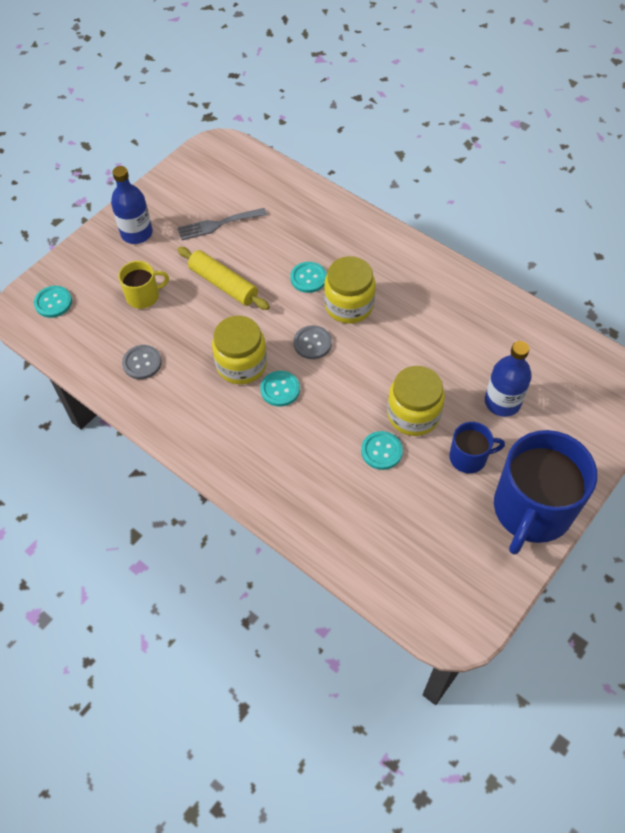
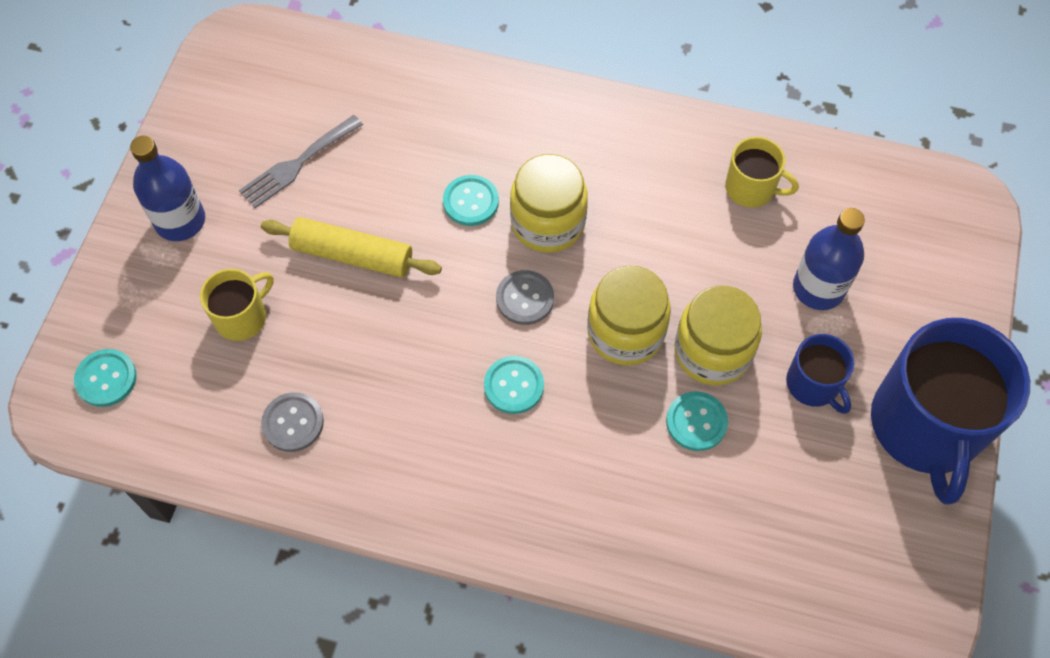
camera: 25 degrees left, 5 degrees up
(241, 364) = (440, 369): yellow jar -> yellow jar (625, 332)
(469, 457) = (813, 384): blue mug -> blue mug turned 90 degrees clockwise
(489, 329) = (751, 188): none -> yellow mug

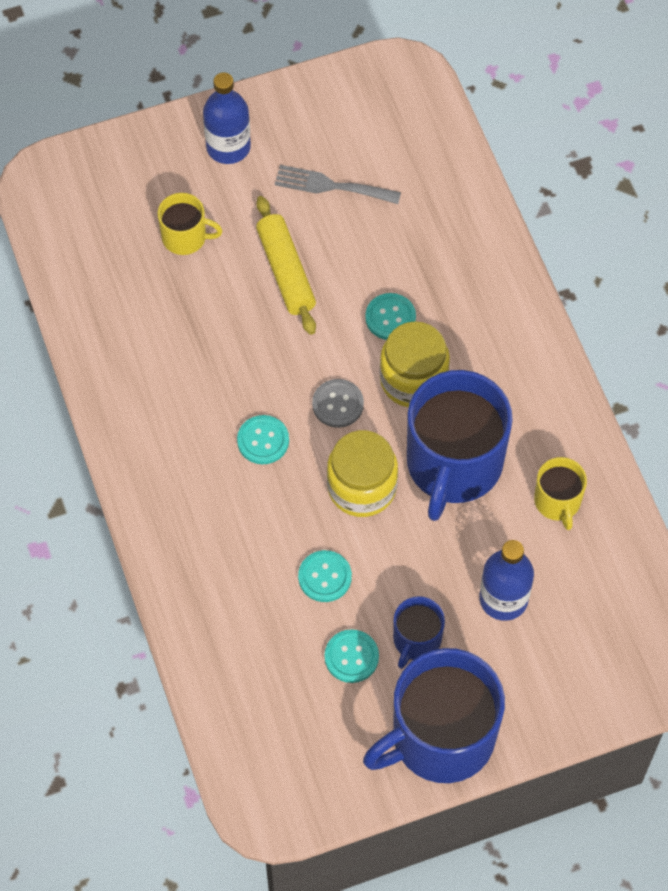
camera: 55 degrees right, 0 degrees up
(106, 379) = (80, 190): turquoise button -> turquoise button (351, 657)
(293, 423) = (132, 322): grey button -> none
(657, 244) = (453, 464): none -> blue mug
(712, 352) = (390, 555): yellow jar -> none

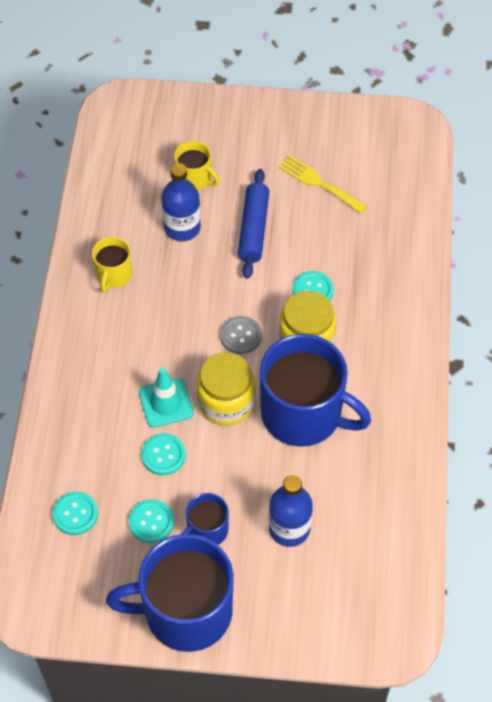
camera: 25 degrees right, 5 degrees down
(228, 147) = (259, 130): blue bottle -> blue bottle (182, 228)
(263, 440) = (172, 339): turquoise button -> turquoise button (75, 514)
(286, 271) = (253, 229): yellow rolling pin -> blue rolling pin
(295, 516) = (166, 403): none -> turquoise traffic cone
(331, 186) = (318, 183): grey fork -> yellow fork
(453, 464) = (303, 414): blue mug -> blue mug turned 105 degrees counterclockwise
(557, 502) = (369, 474): yellow mug -> yellow mug (113, 275)

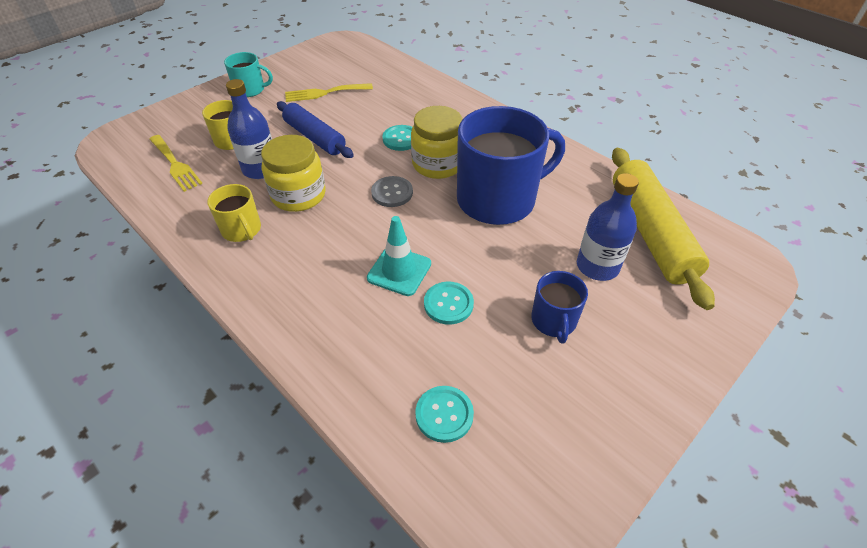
camera: 50 degrees left, 10 degrees down
(134, 170) = (175, 165): none -> yellow fork
(151, 522) = (509, 356): turquoise button -> none
(185, 611) = (631, 391): blue mug -> none
(226, 402) = (440, 234): yellow jar -> yellow jar (298, 195)
(267, 128) = (250, 90): none -> turquoise mug
(366, 546) = (650, 232): none -> yellow rolling pin

